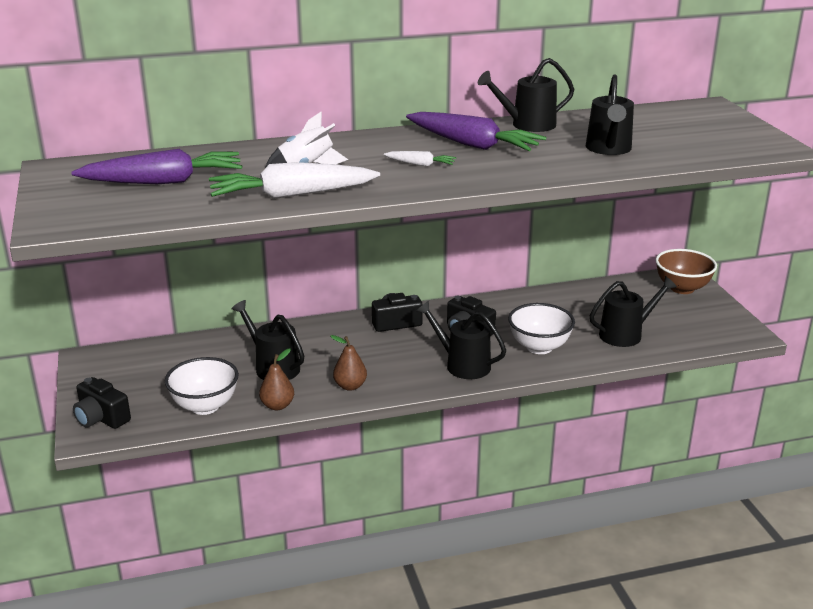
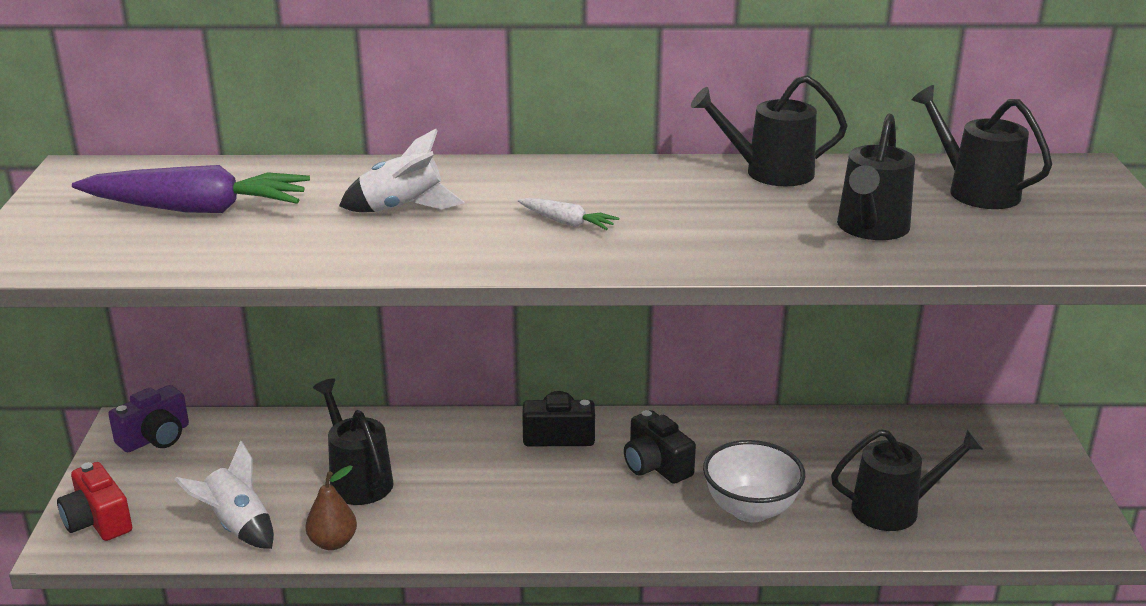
camera: 15 degrees right, 0 degrees up
(101, 418) = (98, 521): black camera -> red camera
(112, 362) = (155, 437): none -> purple camera
(205, 406) = (237, 526): white bowl -> white rocket
(291, 195) = (350, 252): white carrot -> none
(350, 386) = (447, 528): brown pear -> none
(462, 365) = (623, 520): black watering can -> black watering can (975, 191)
(473, 144) = (666, 197): purple carrot -> none
(682, 288) = (1018, 443): brown bowl -> none

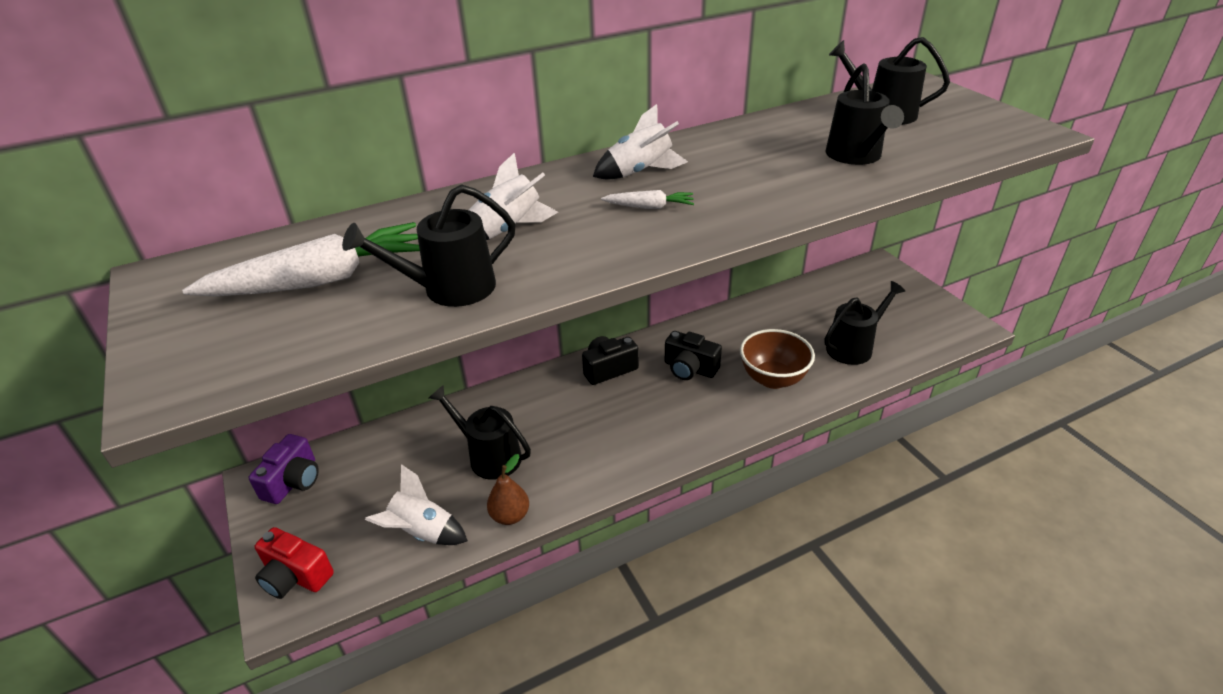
camera: 25 degrees left, 10 degrees up
(197, 209) = (321, 280): purple carrot -> white carrot
(599, 186) = (640, 172): none -> white rocket
(750, 509) = (773, 379): white bowl -> brown bowl
(769, 172) = (743, 132): black watering can -> black watering can (449, 289)

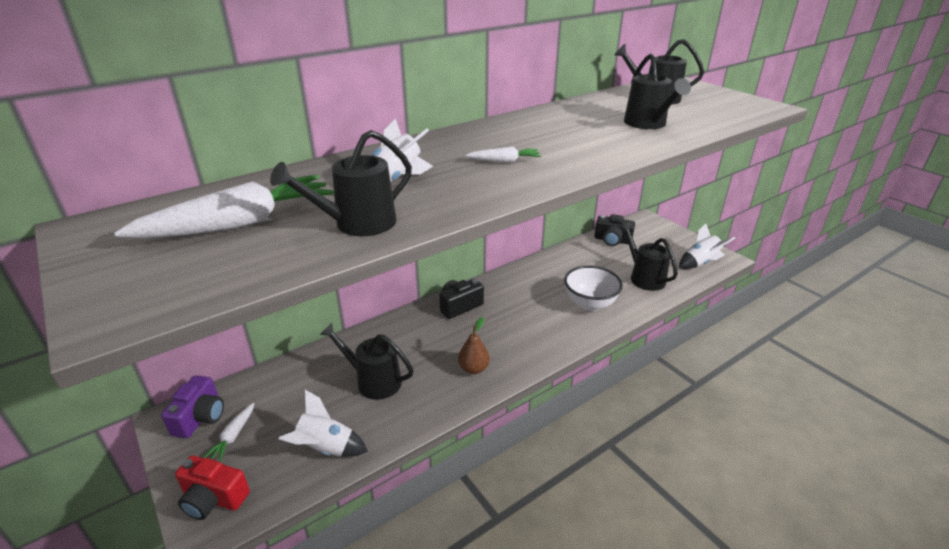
camera: 10 degrees left, 5 degrees down
(325, 507) = (233, 436): none -> white carrot
(510, 515) = (400, 427): brown pear -> brown pear (473, 368)
(640, 172) = (488, 139): white rocket -> white rocket (700, 263)
(690, 368) = (524, 301): black camera -> black camera (612, 240)
(773, 379) = (590, 304): brown bowl -> white bowl
(853, 347) = (644, 277): black watering can -> black watering can turned 75 degrees counterclockwise

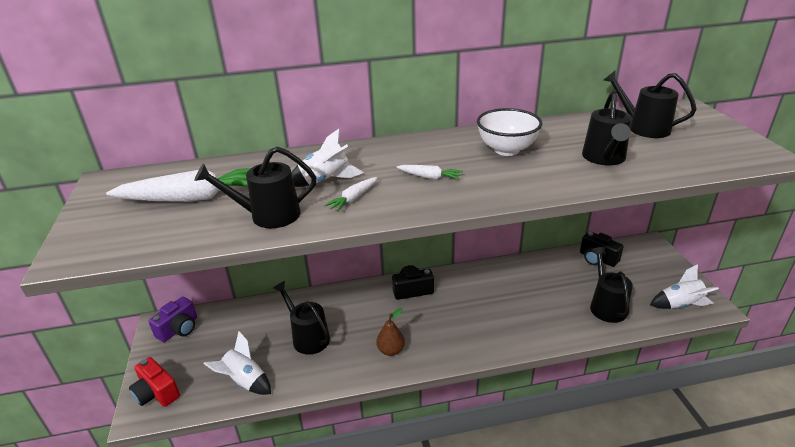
camera: 25 degrees right, 0 degrees up
(233, 436) = (191, 350): white carrot -> white carrot (353, 199)
(590, 304) = (532, 319): white bowl -> white bowl (506, 150)

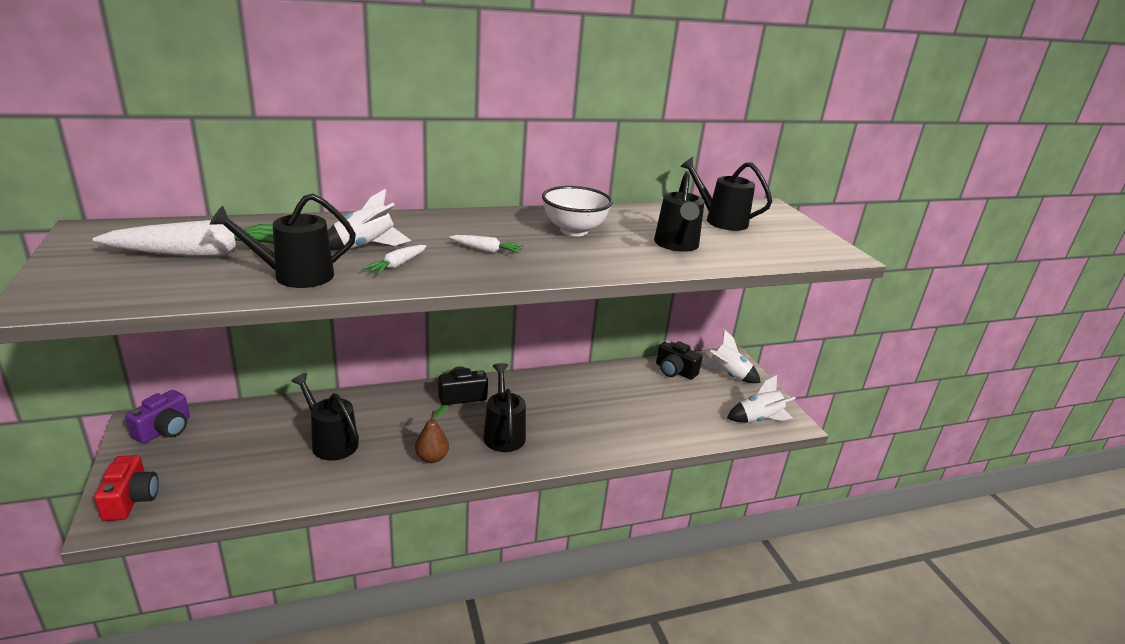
camera: 10 degrees left, 5 degrees down
(156, 393) = (131, 499): red camera -> red camera turned 135 degrees counterclockwise
(245, 381) = (248, 488): white rocket -> white rocket (728, 375)
(606, 306) = (680, 418): black watering can -> black watering can (503, 433)

